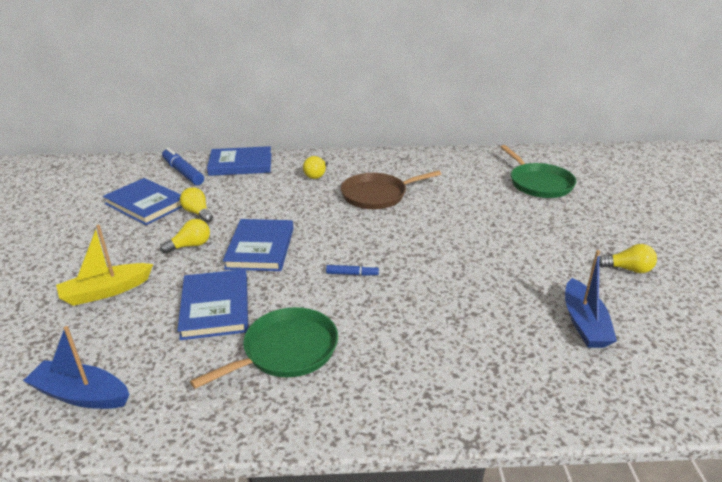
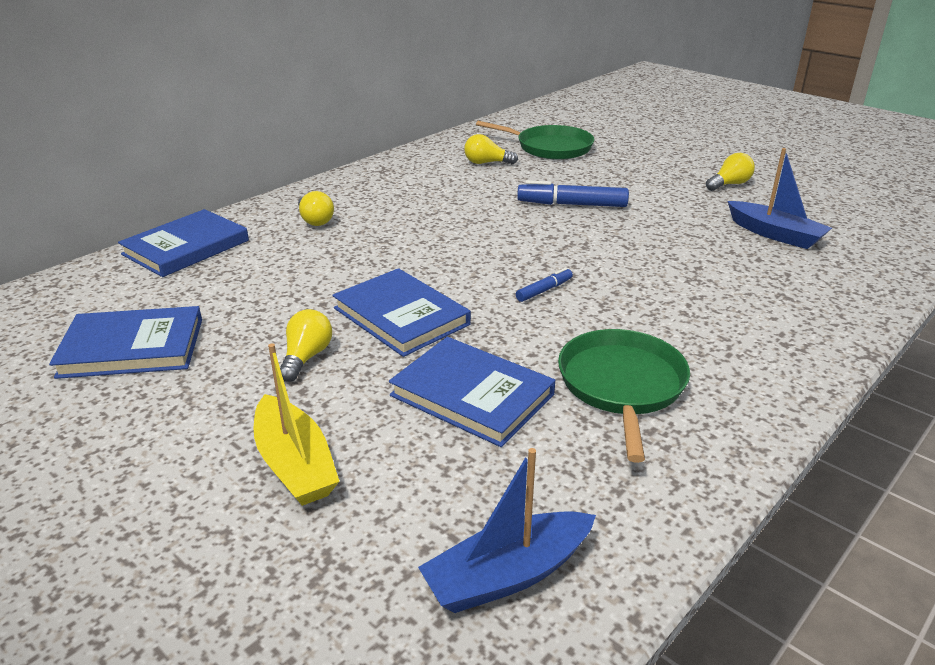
camera: 45 degrees left, 0 degrees up
(106, 291) = (295, 464): yellow boat -> yellow boat turned 45 degrees counterclockwise
(183, 172) = (112, 289): blue marker -> blue marker (572, 204)
(197, 213) = (239, 321): yellow light bulb -> yellow light bulb (486, 163)
(377, 195) = (425, 213): brown pan -> none

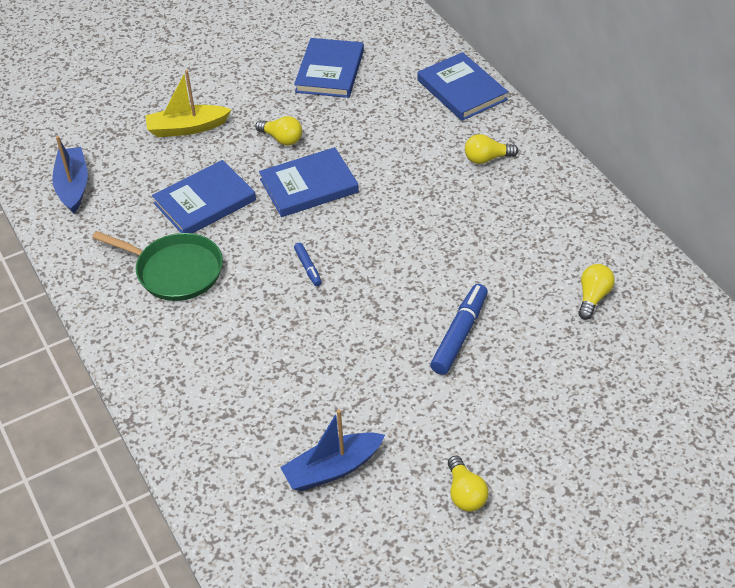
camera: 110 degrees right, 15 degrees up
(550, 147) = (629, 366): green pan -> none

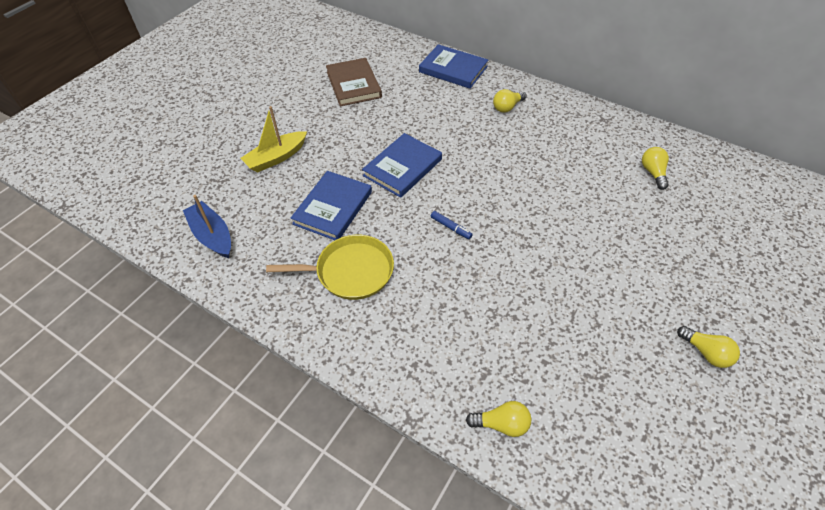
camera: 30 degrees left, 5 degrees up
(175, 271) = (350, 271): green pan -> yellow pan
(282, 139) = (356, 141): yellow light bulb -> yellow light bulb (501, 424)
(329, 71) = (353, 84): blue book -> brown book
(332, 469) = (601, 381): blue boat -> none
(460, 334) = (596, 233): blue marker -> none

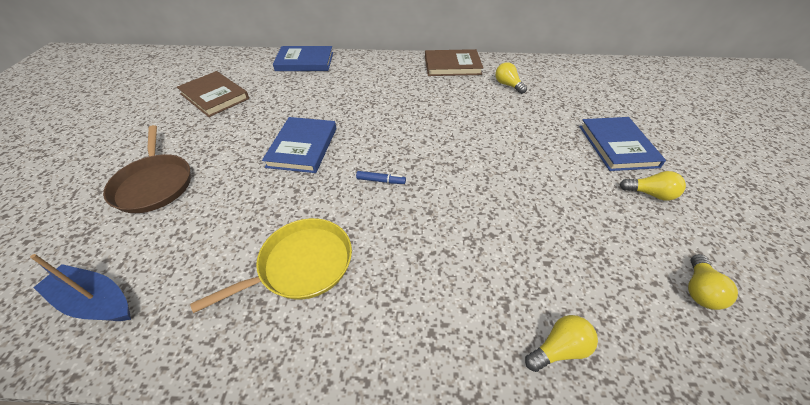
camera: 30 degrees left, 5 degrees down
(276, 158) = (154, 184): yellow boat -> brown pan
(333, 208) = (247, 209): blue book -> blue book (617, 146)
(507, 107) = (368, 75): yellow light bulb -> yellow light bulb (699, 290)
(607, 126) = (452, 66): none -> brown book

